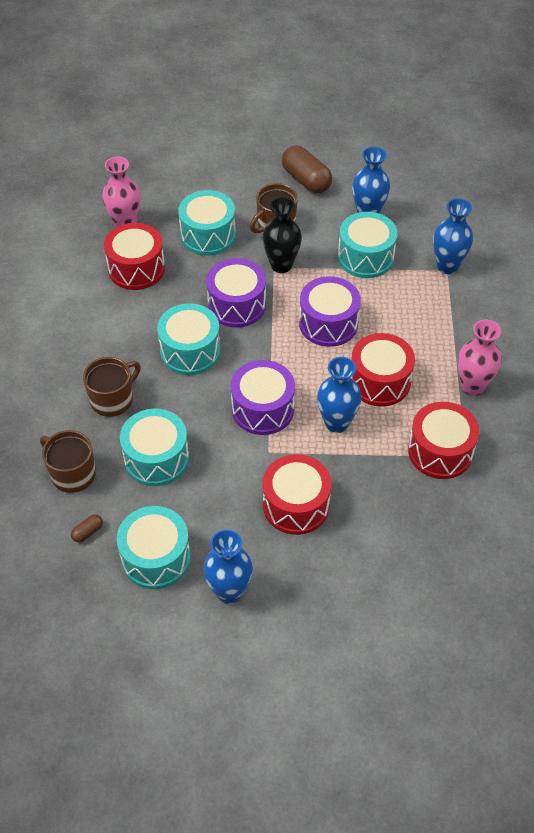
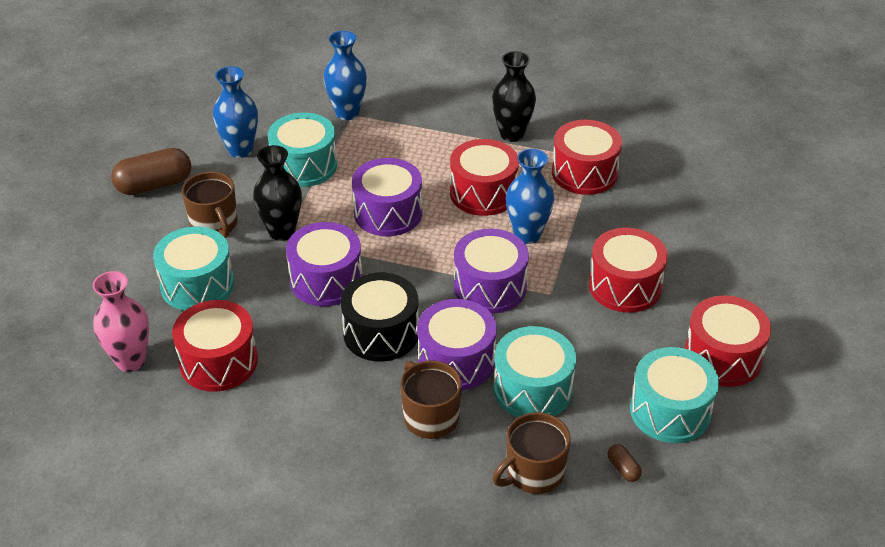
camera: 75 degrees left, 10 degrees down
(174, 403) = (456, 360): none -> purple drum
(190, 351) = (381, 333): turquoise drum -> black drum
(229, 591) = (722, 357): blue vase -> red drum
(472, 386) = (512, 134): pink vase -> black vase

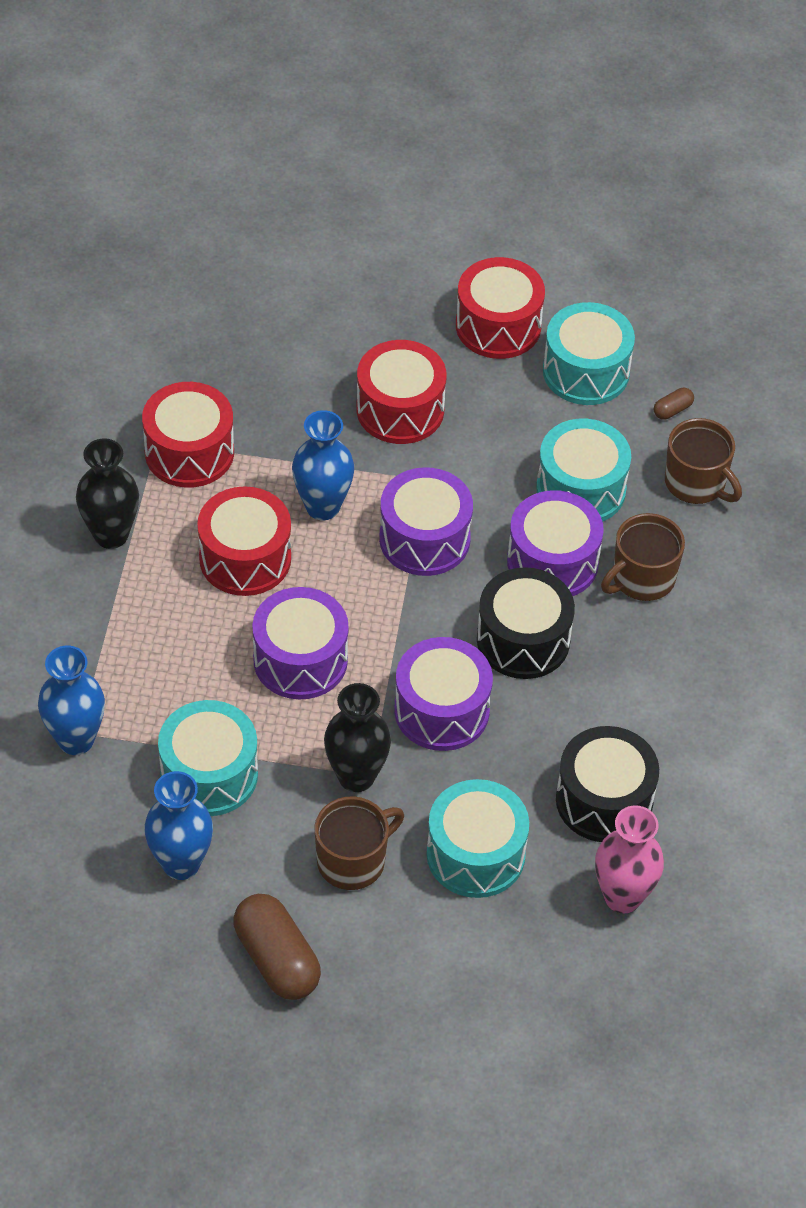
camera: 100 degrees left, 10 degrees up
(218, 361) = (604, 800): red drum -> black drum

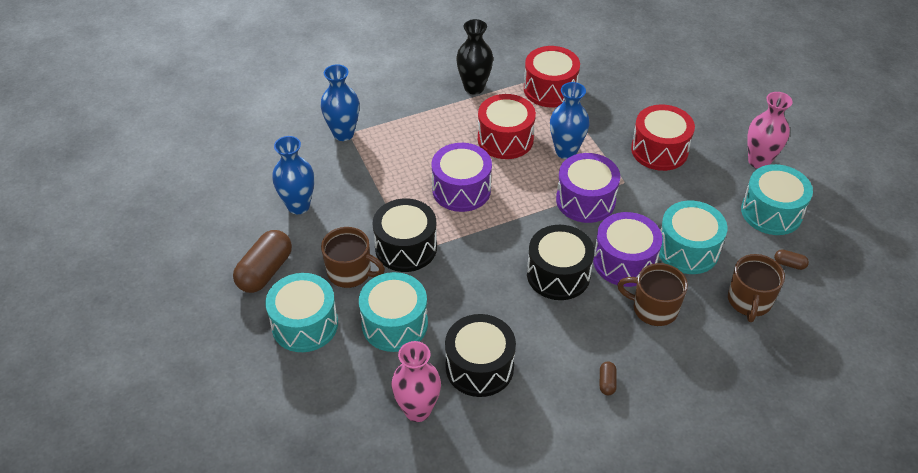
camera: 60 degrees right, 5 degrees down
(209, 774) = (361, 190): turquoise drum -> turquoise drum (305, 324)
(356, 776) = (406, 247): black vase -> black drum
(441, 710) = (479, 262): purple drum -> none
(498, 326) = (759, 161): red drum -> pink vase
(711, 688) = (607, 382): none -> brown capsule

